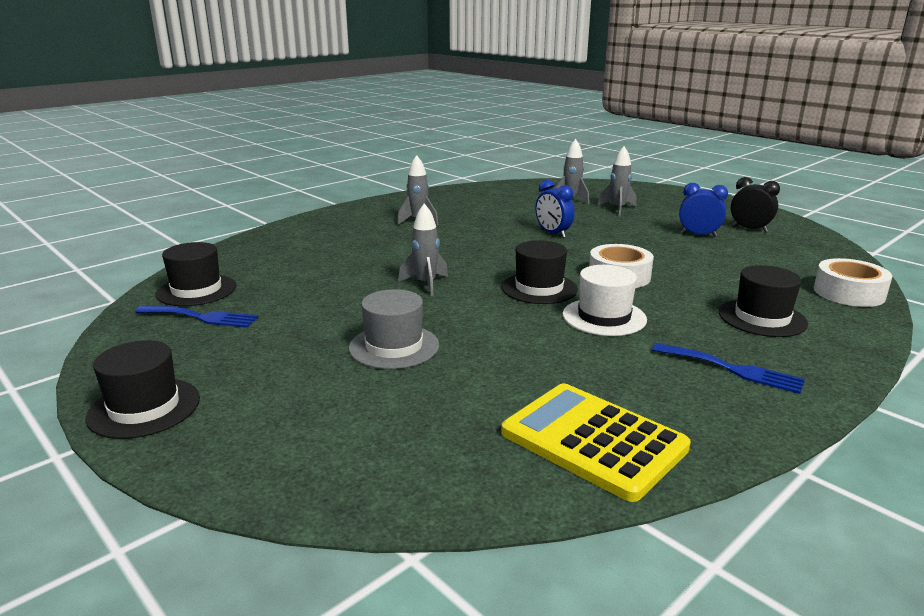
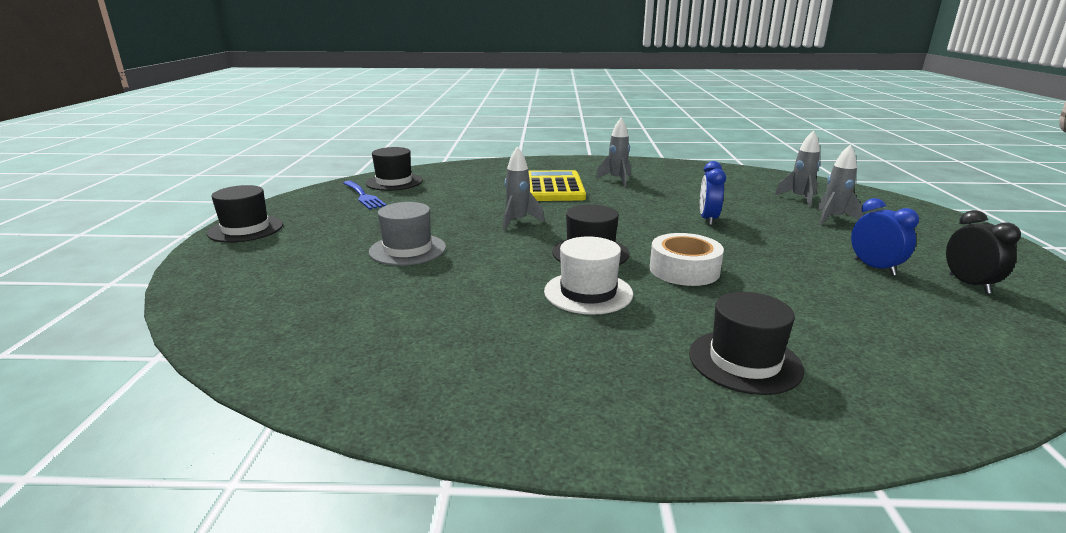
camera: 45 degrees right, 0 degrees up
(593, 441) = (366, 362): yellow calculator -> yellow calculator (553, 187)
(732, 369) = (593, 381): blue fork -> none
(848, 293) = (944, 393): white tape -> none

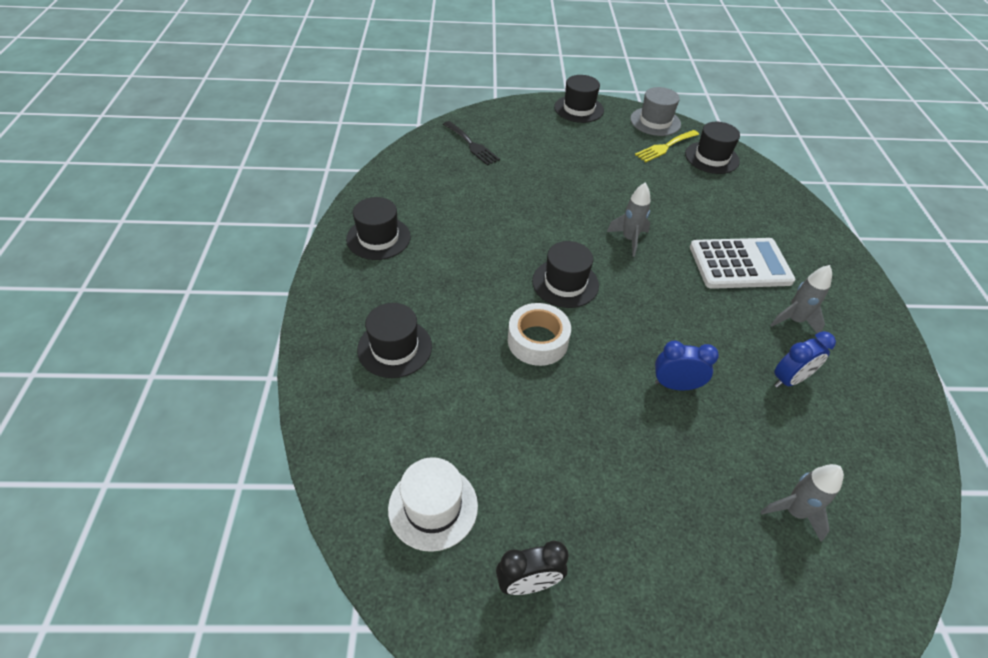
camera: 85 degrees right, 25 degrees up
(275, 302) = (471, 145): none -> black fork
(363, 196) = (665, 147): blue fork -> yellow fork
(407, 249) = (555, 184): grey hat -> grey hat (655, 121)
(503, 387) = (378, 238): none -> black hat
(553, 187) = (740, 264): yellow calculator -> white calculator
(588, 292) = (491, 277): white hat -> white hat (433, 507)
(833, 219) = (716, 523): grey rocket -> none
(874, 267) = (562, 503): blue clock -> blue clock (789, 379)

